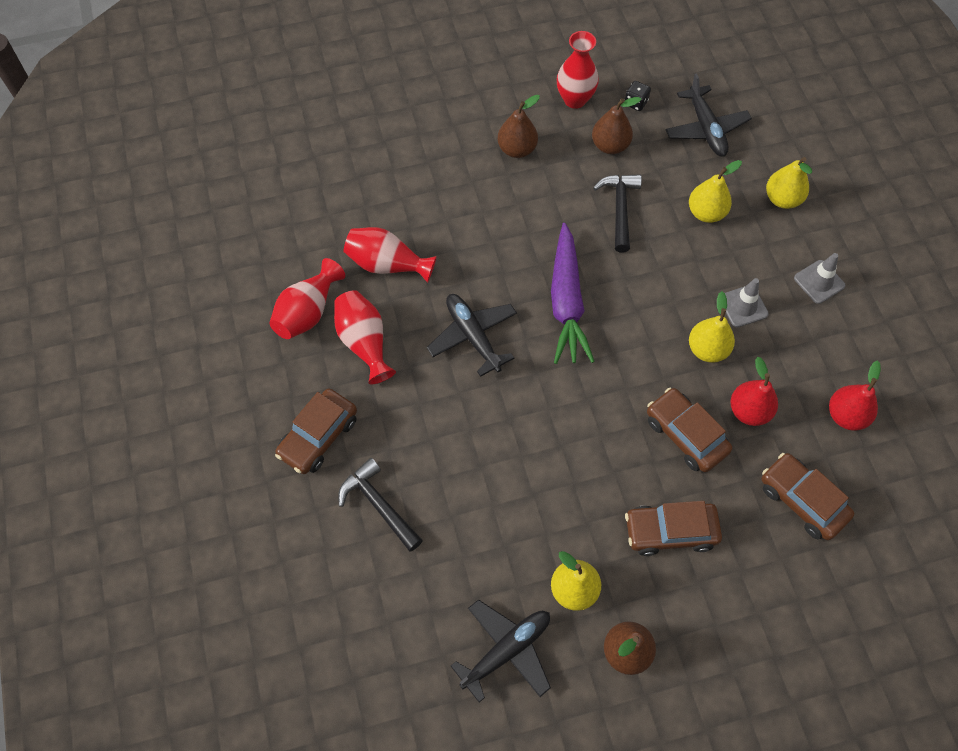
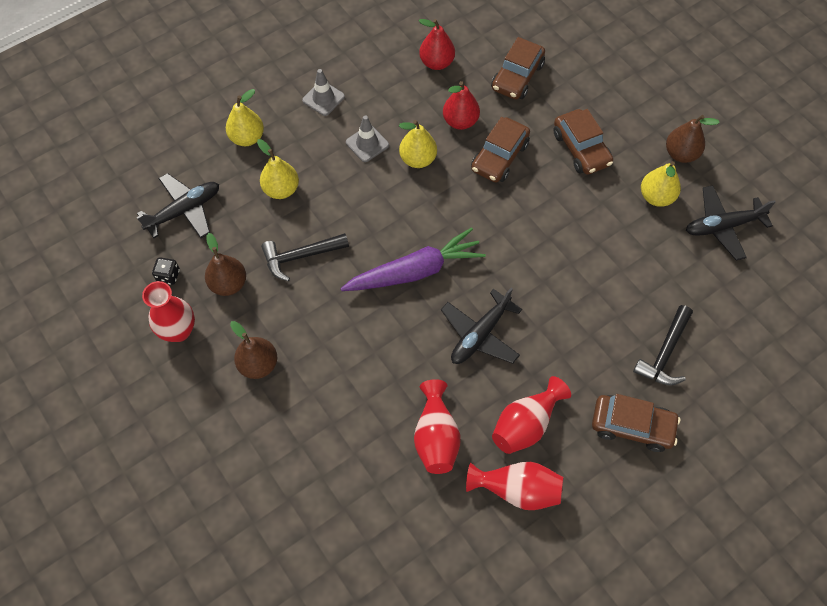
camera: 110 degrees left, 0 degrees up
(506, 650) = (722, 226): black plane -> black plane turned 45 degrees counterclockwise

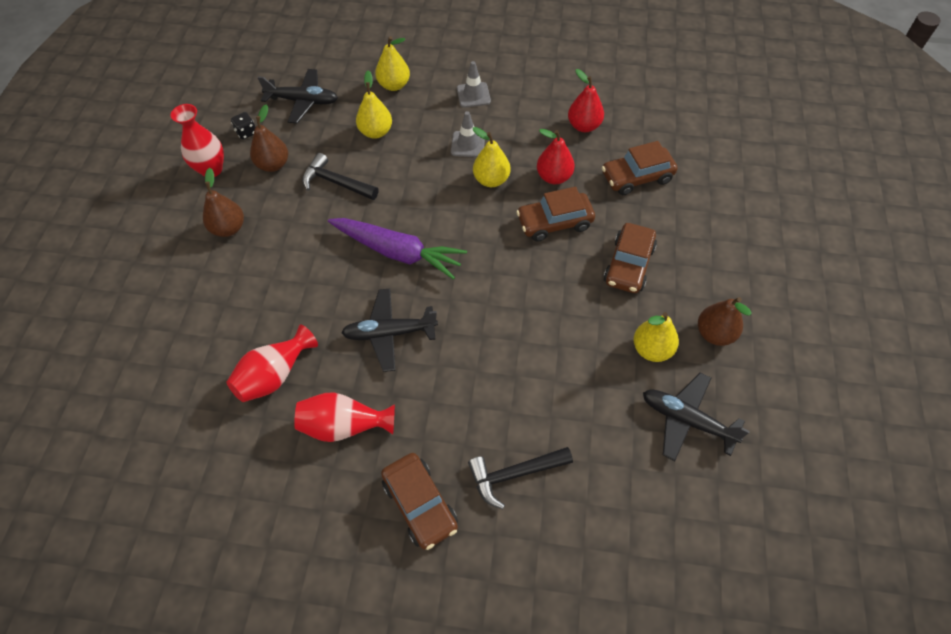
camera: 45 degrees right, 5 degrees down
(517, 489) = (281, 466): red vase -> none

